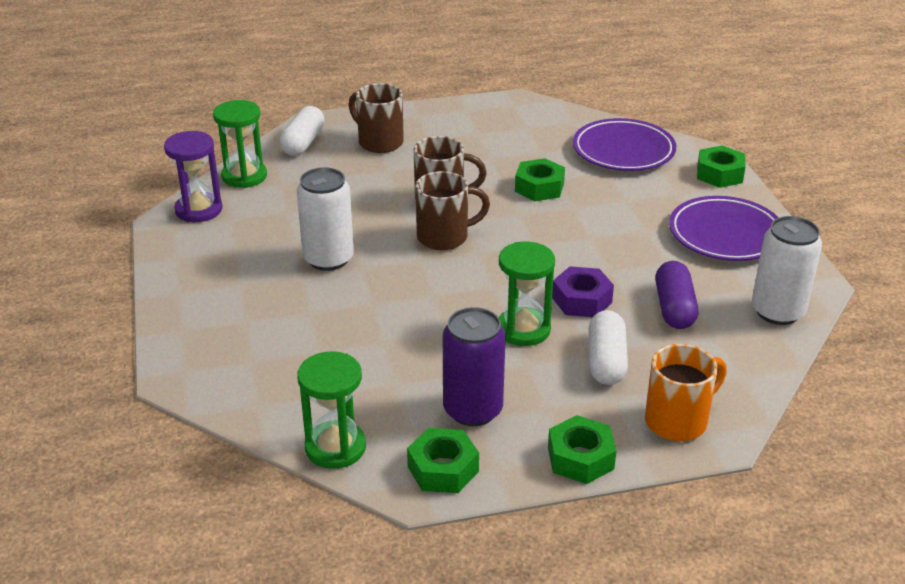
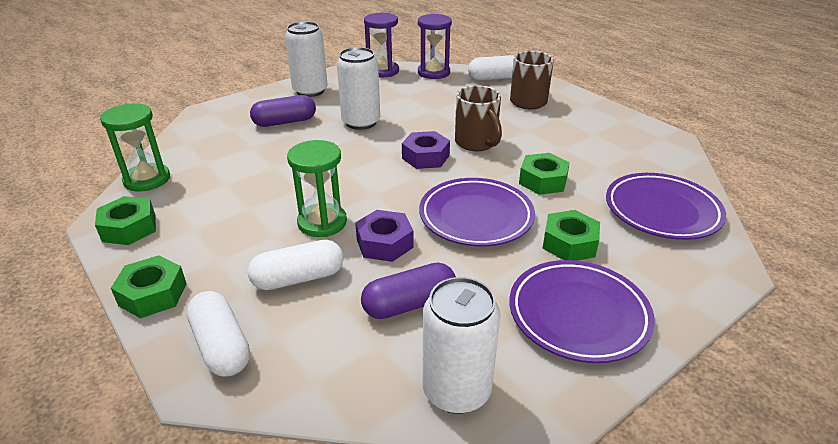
camera: 65 degrees right, 0 degrees up
(200, 278) = (310, 91): none -> white can
(244, 176) = (433, 72): green hourglass -> purple hourglass
(274, 314) = (285, 122): none -> purple capsule
(444, 237) = (425, 157): brown mug -> purple nut
(473, 410) = (204, 224): purple can -> none
(573, 240) = (476, 217): none -> purple plate
(678, 421) = (221, 346): orange mug -> white capsule
(719, 174) = (699, 285): green nut -> green nut (569, 243)

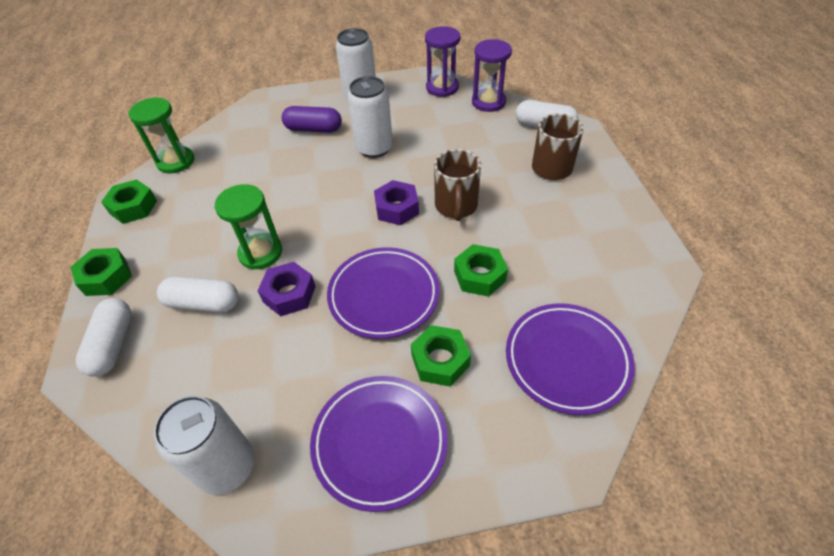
camera: 30 degrees right, 15 degrees up
(409, 304) = (259, 366): purple capsule -> none

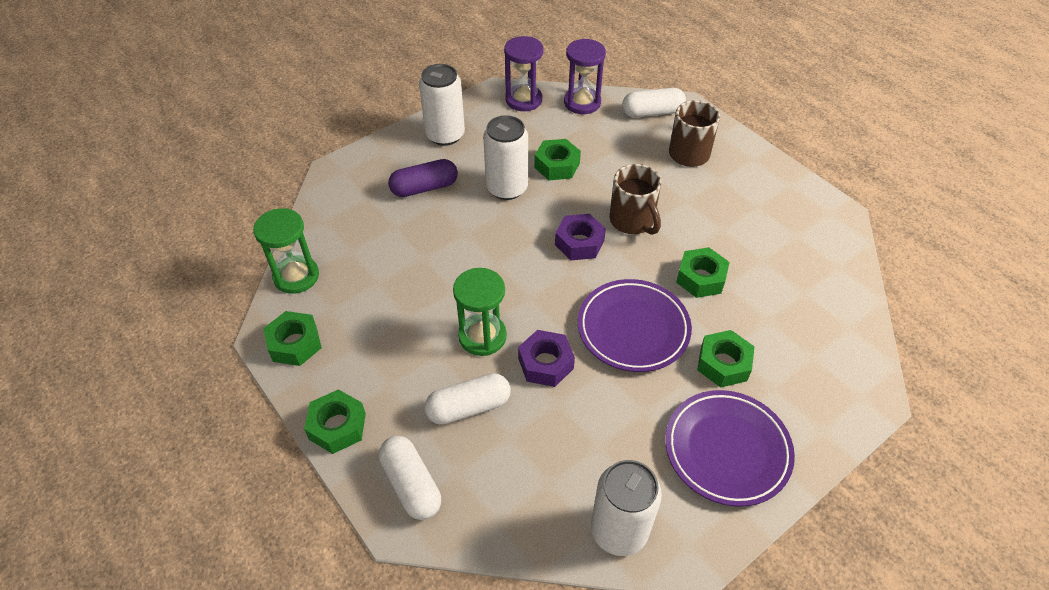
camera: 30 degrees left, 0 degrees up
(428, 143) = (557, 165): none -> green nut
(567, 360) = (817, 321): purple plate -> none

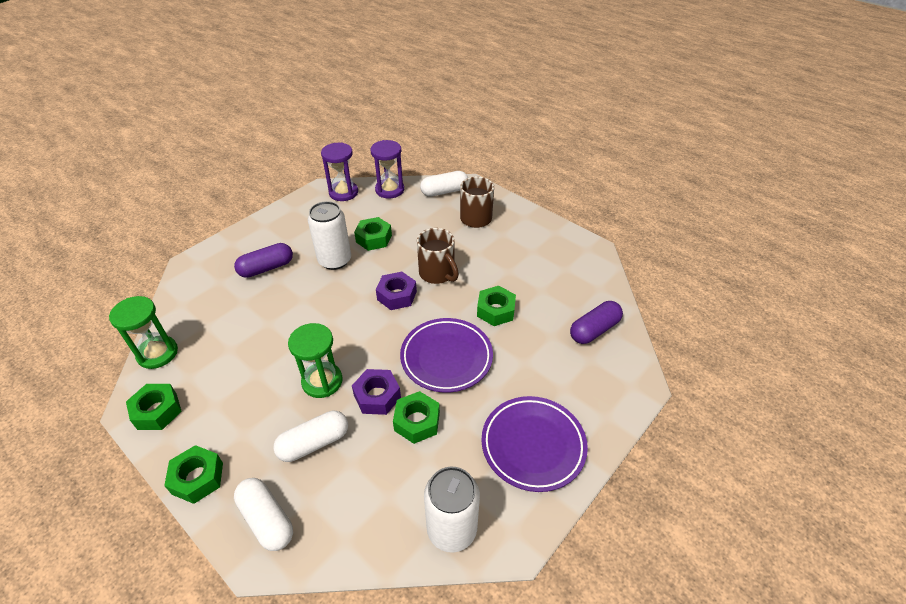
camera: 10 degrees left, 5 degrees down
(445, 135) = (281, 225): white can -> none
(723, 364) = (521, 375): green nut -> green nut (417, 421)
(824, 320) = (594, 330): none -> purple capsule

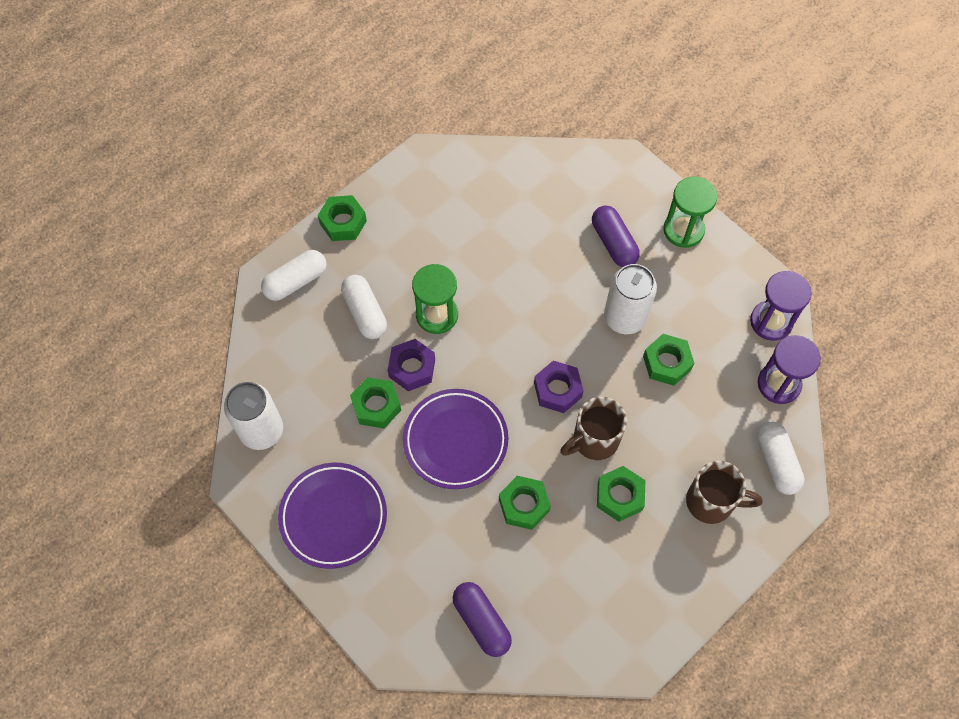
camera: 95 degrees right, 20 degrees up
(157, 353) = (489, 160): green hourglass -> green hourglass (683, 230)
(157, 411) = (418, 176): green nut -> green nut (619, 496)

